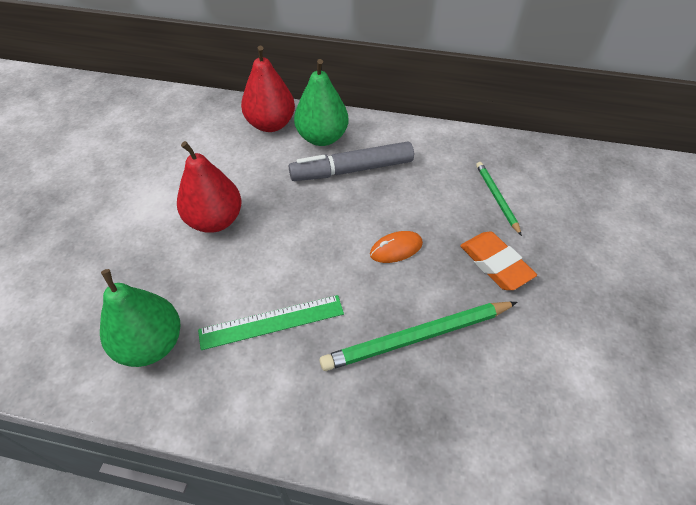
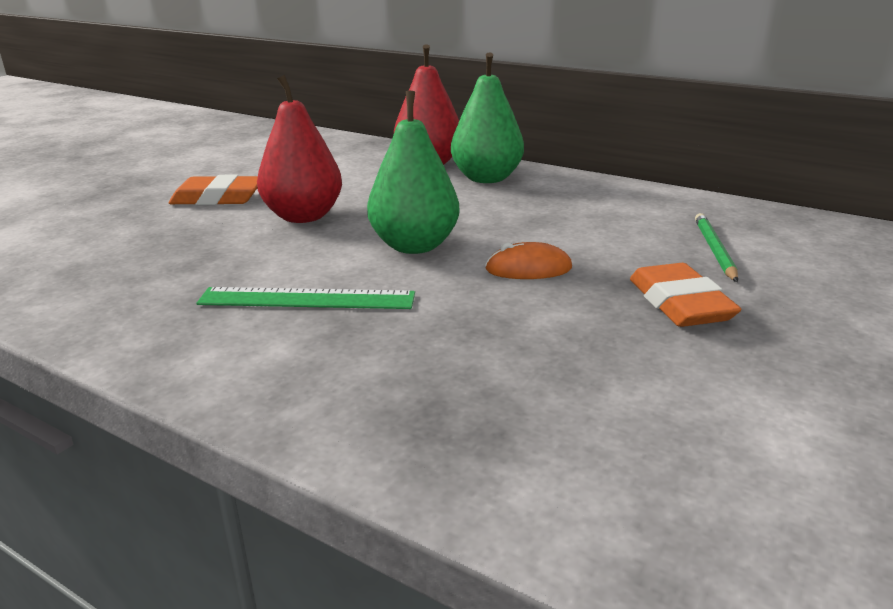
camera: 20 degrees right, 25 degrees down
(134, 209) = (218, 198): none -> orange eraser
(151, 344) = (142, 290): green pear -> green pear (414, 246)
(352, 170) = (509, 204): grey marker -> none
(418, 337) = (508, 347): green pencil -> none

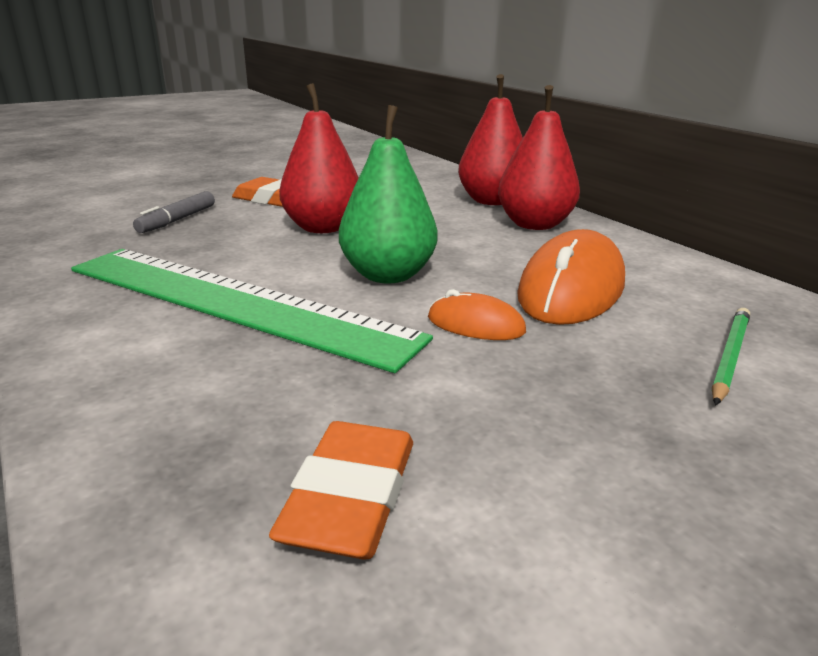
camera: 25 degrees right, 0 degrees up
(139, 238) = (177, 220): none -> grey marker
(307, 298) = (235, 302): green ruler -> green ruler, size x1.90
(486, 178) = (534, 224): green pear -> red pear
(568, 226) = (571, 289): none -> orange mouse
(680, 303) = (614, 411): orange eraser -> orange eraser (350, 497)

